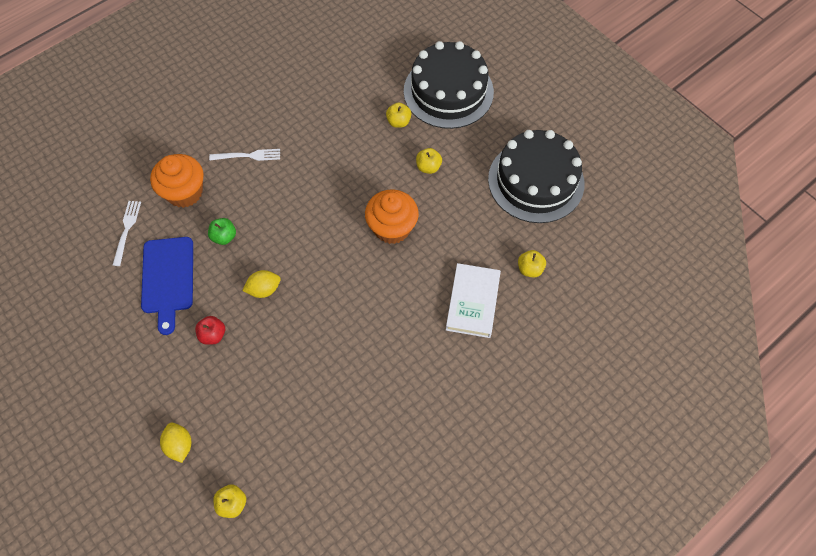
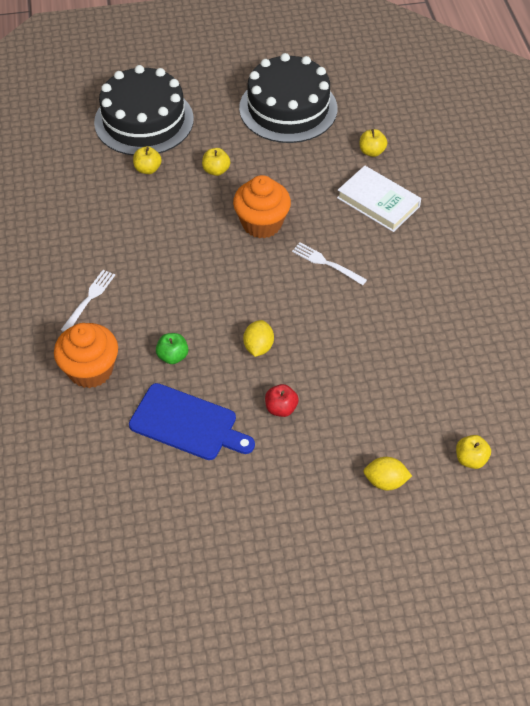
camera: 60 degrees left, 10 degrees down
(127, 229) = (97, 439): white fork -> white fork (326, 263)

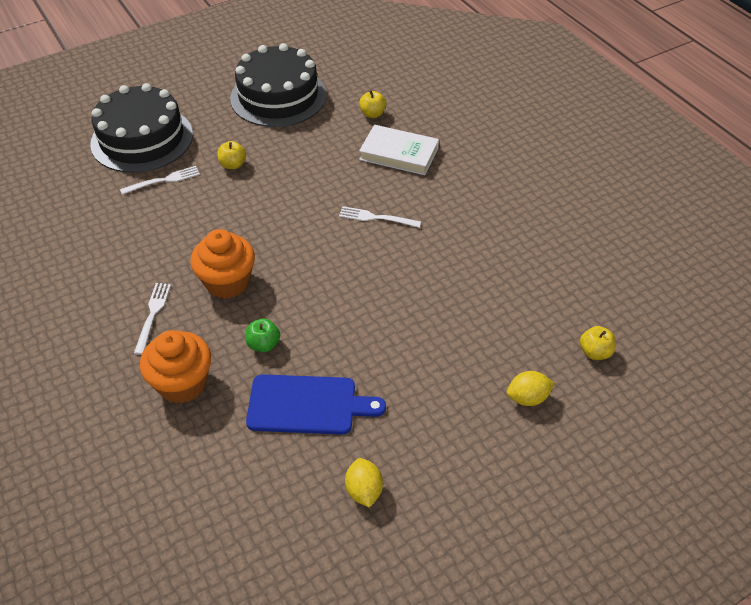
camera: 20 degrees left, 5 degrees down
(148, 169) = (164, 180): yellow apple -> white fork
(258, 347) = (346, 310): yellow lemon -> yellow lemon (364, 491)
(262, 223) = (298, 199): orange cupcake -> orange cupcake (227, 282)
(281, 408) = (395, 361): red apple -> none

